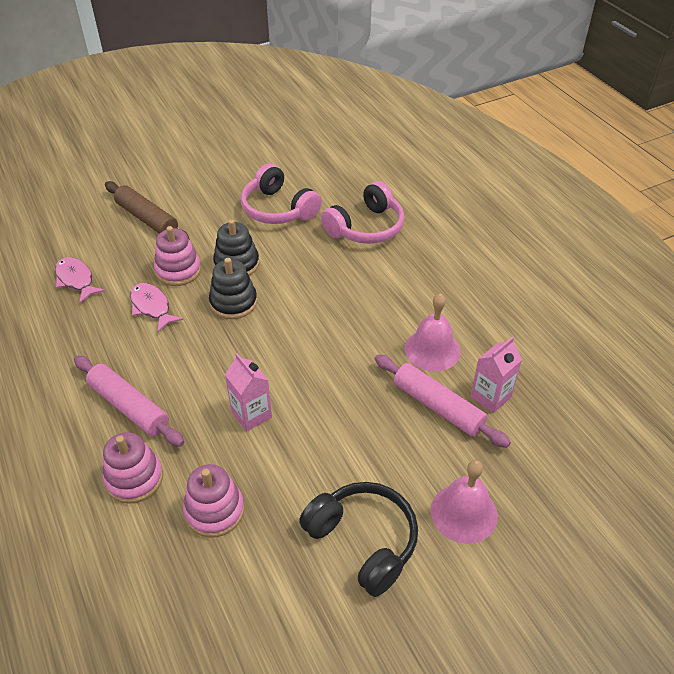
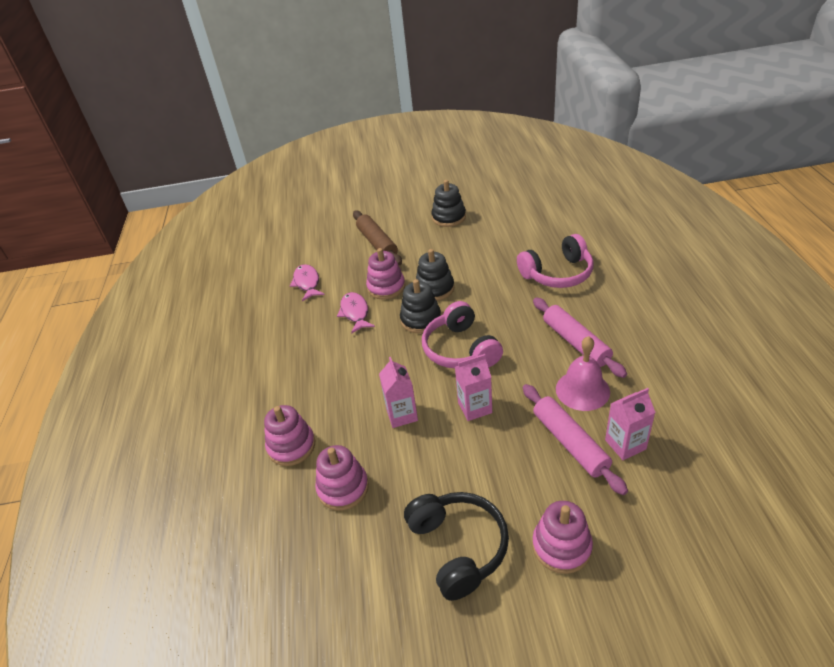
camera: 25 degrees right, 5 degrees down
(129, 406) = (309, 388): pink rolling pin -> pink rolling pin (576, 342)
(222, 177) = (449, 217): none -> black stacking toy
(278, 209) = (485, 248): pink headphones -> pink headphones (460, 349)
(329, 390) = (475, 408): none -> pink carton
(464, 513) = (561, 546): pink bell -> pink stacking toy

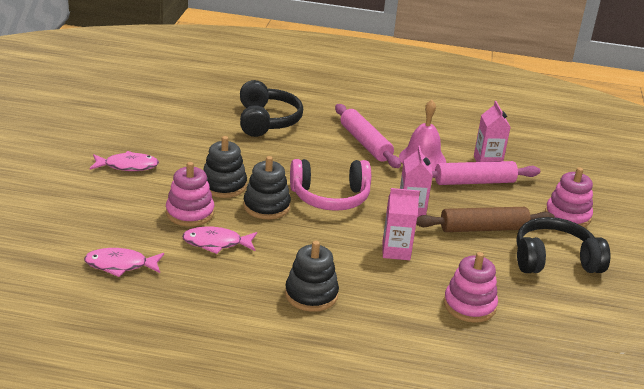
camera: 80 degrees left, 10 degrees down
(291, 446) = (399, 328): pink stacking toy -> none
(377, 243) = (95, 198): brown rolling pin -> brown rolling pin (483, 229)
(427, 239) = (127, 166): none -> pink fish
(449, 217) = (101, 143): black stacking toy -> black stacking toy (311, 295)
(557, 274) = (266, 121): pink headphones -> black headphones
(576, 342) = (365, 143): pink rolling pin -> pink rolling pin turned 75 degrees clockwise

